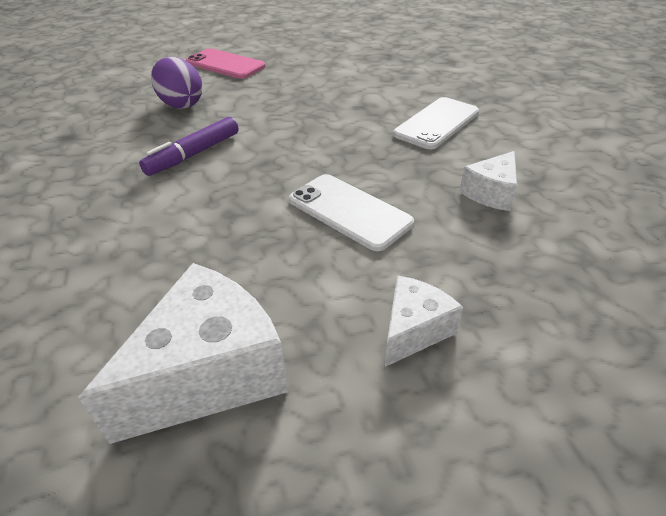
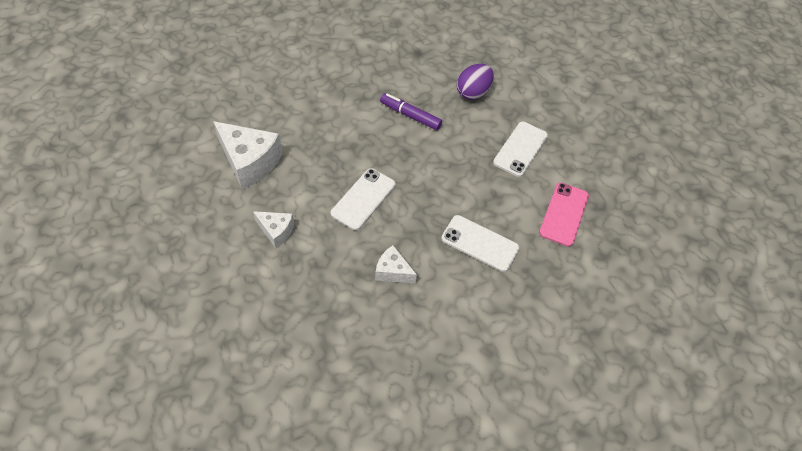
camera: 75 degrees right, 15 degrees up
(225, 64) = (545, 101): pink phone -> pink phone (564, 214)
(293, 85) = (520, 149): none -> white phone

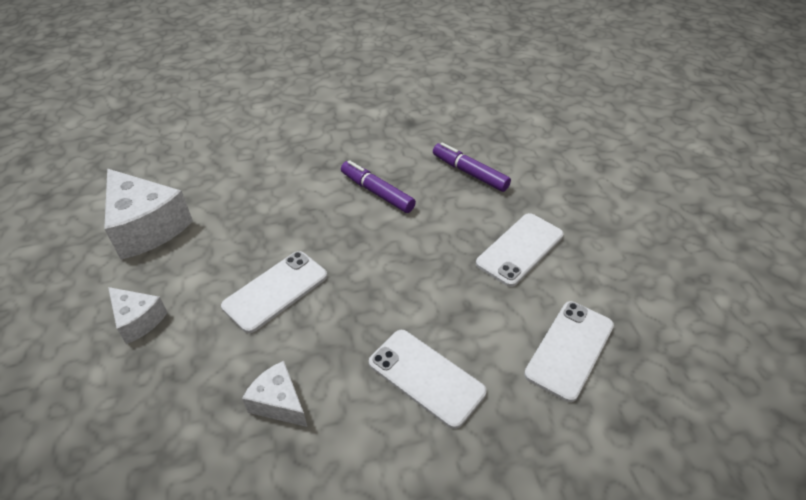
camera: 15 degrees right, 10 degrees down
(473, 92) = (469, 173): purple egg -> purple marker
(564, 214) = (569, 349): pink phone -> white phone

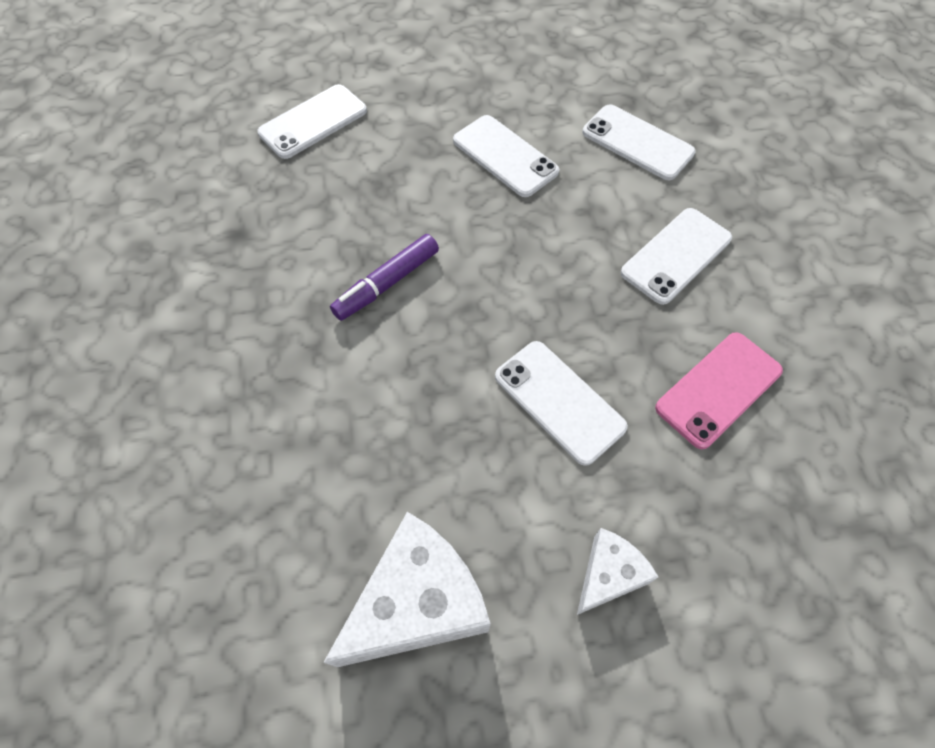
camera: 85 degrees left, 15 degrees up
(279, 403) = (718, 389): white cheese -> pink phone
(469, 173) = (366, 182): purple marker -> none
(523, 140) = (313, 122): none -> white phone

